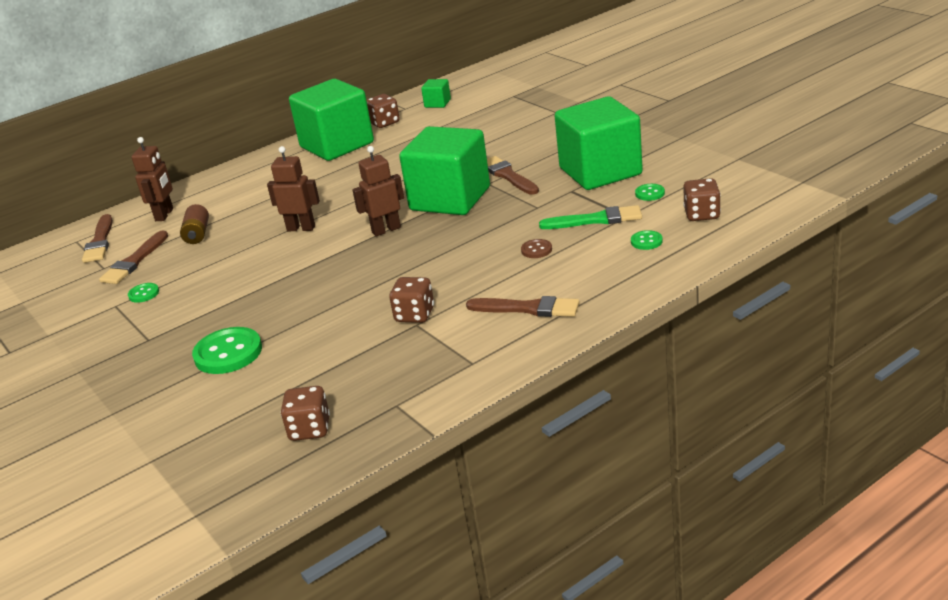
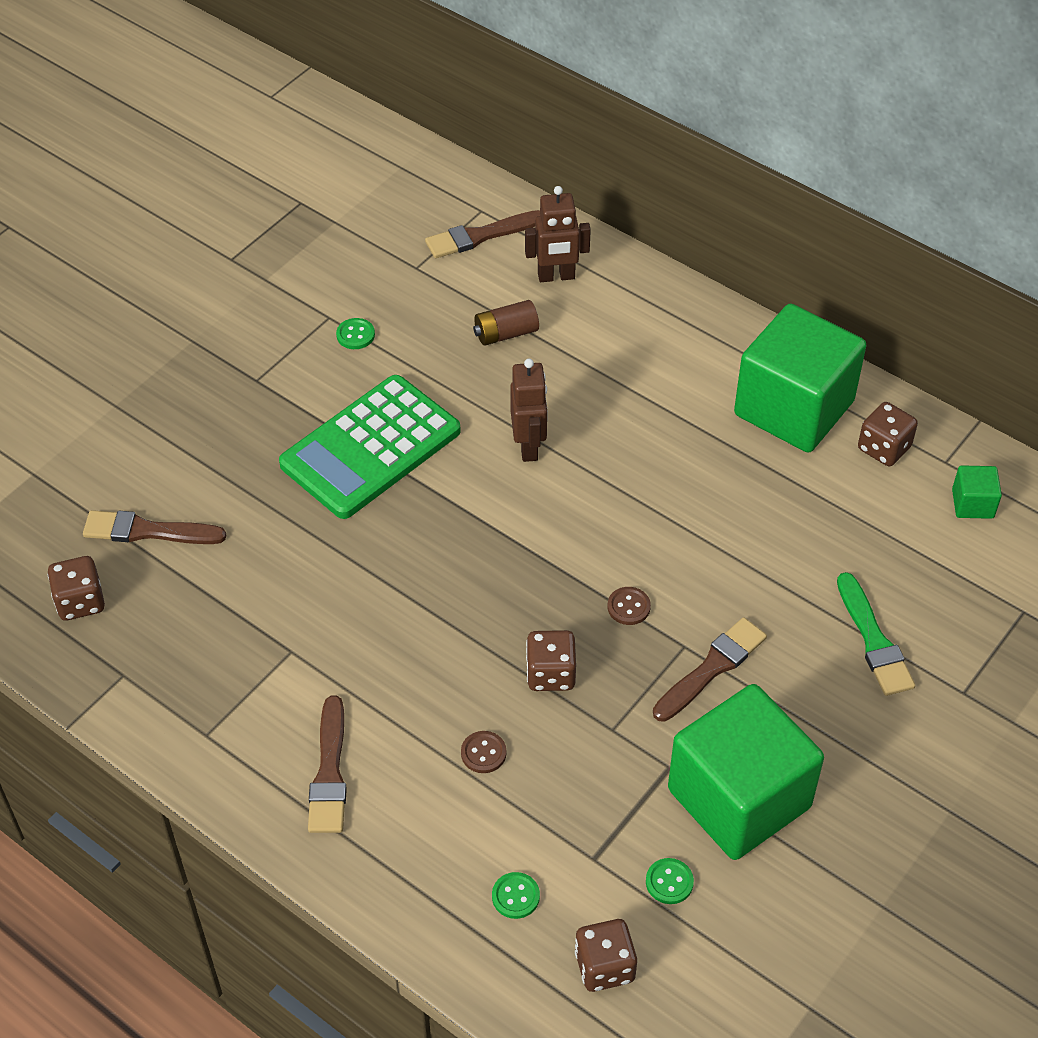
camera: 70 degrees right, 20 degrees up
(134, 261) = (433, 293): brown brush -> brown brush (148, 531)
(228, 353) = (227, 471): green button -> none
(255, 289) = (370, 448): none -> green calculator
(386, 230) = (530, 550): brown robot -> none
(414, 315) = (312, 643): brown dice -> brown dice (550, 674)
(450, 199) = (628, 607): green cube -> brown button
(595, 220) = (577, 817): green brush -> green brush (873, 640)

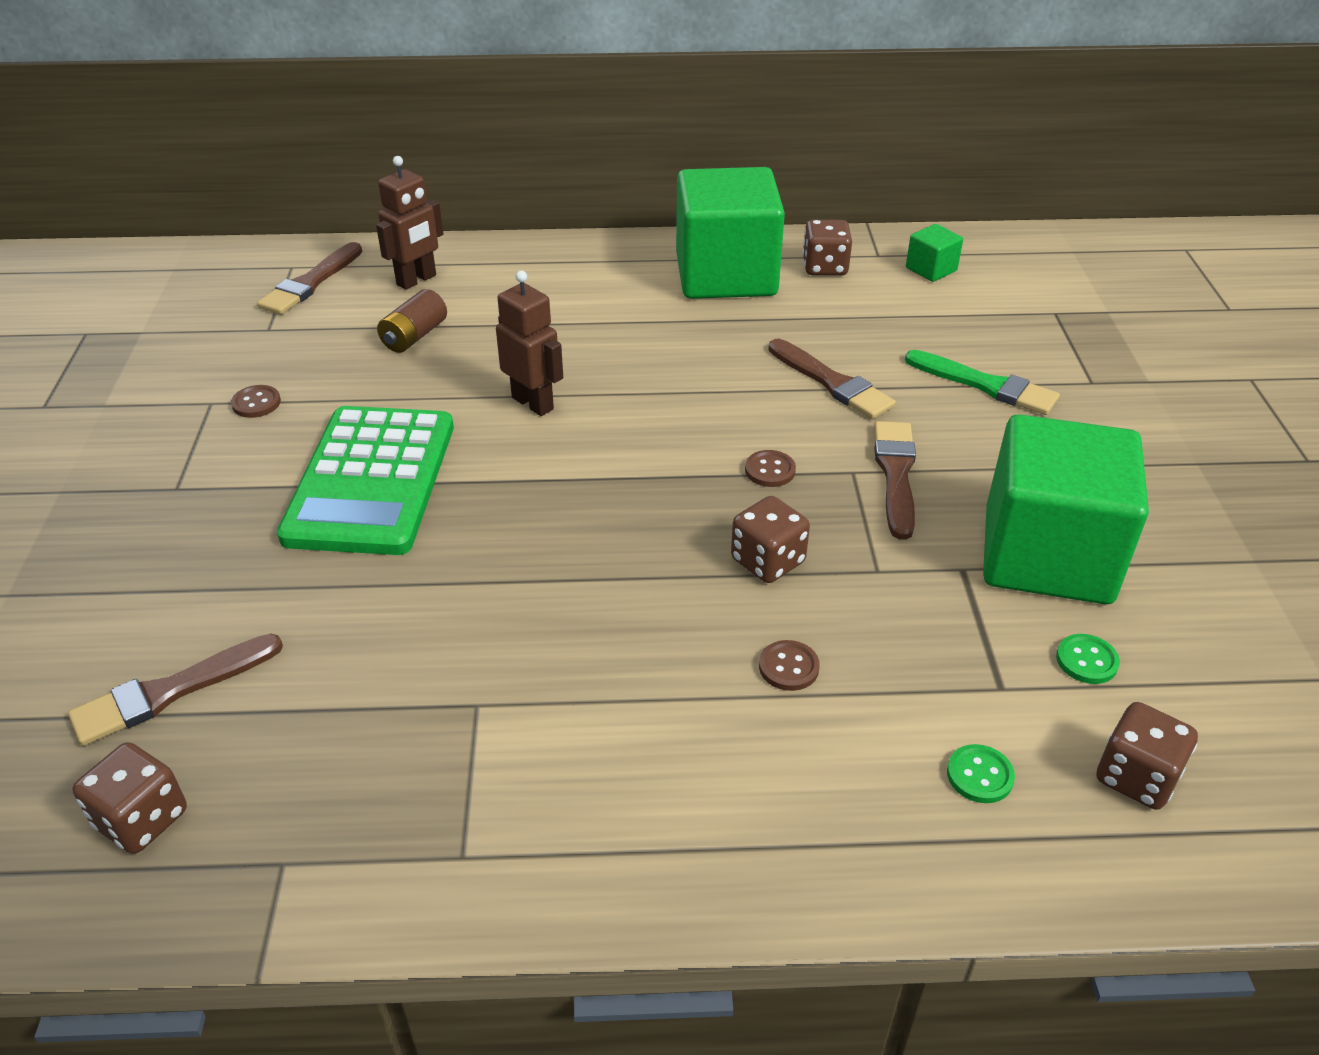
camera: 40 degrees left, 10 degrees down
(329, 772) = (652, 794): brown brush -> brown brush (832, 382)
(355, 335) = (256, 403): green button -> brown button

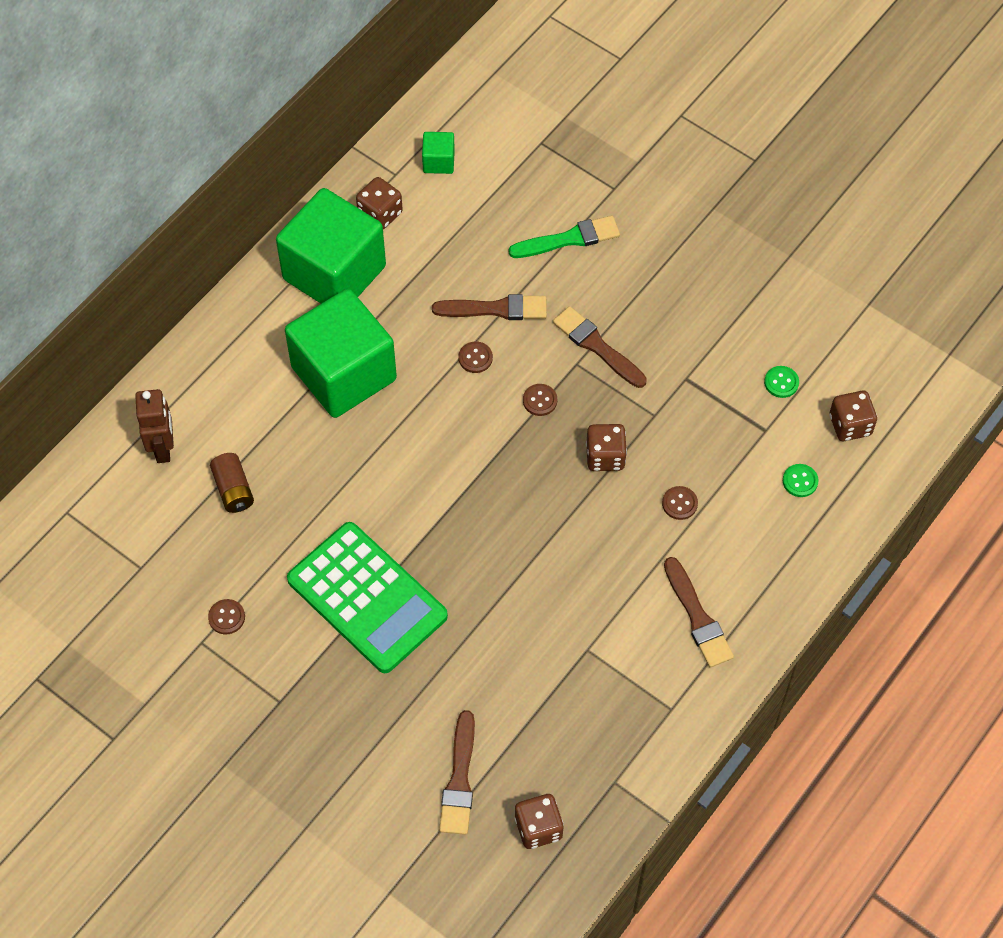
camera: 50 degrees left, 20 degrees up
(310, 283) = (102, 512): brown brush -> brown brush (697, 617)
(533, 403) = (369, 471): brown robot -> none
(757, 400) = (475, 358): none -> brown button
(1047, 555) = (710, 335): green cube -> green cube (344, 373)

